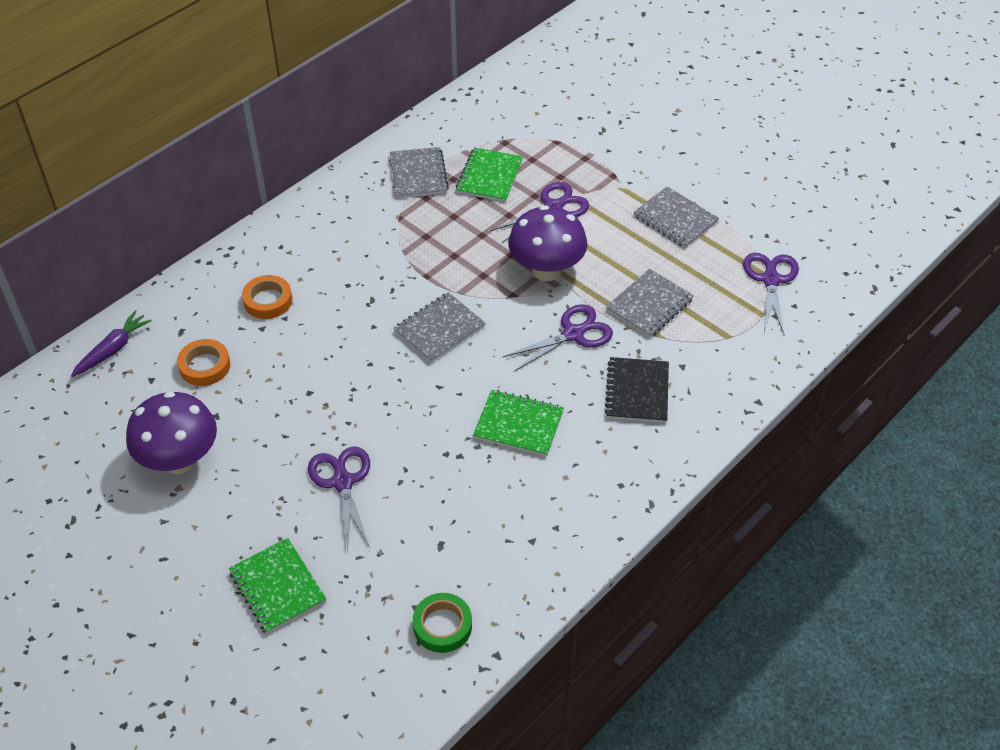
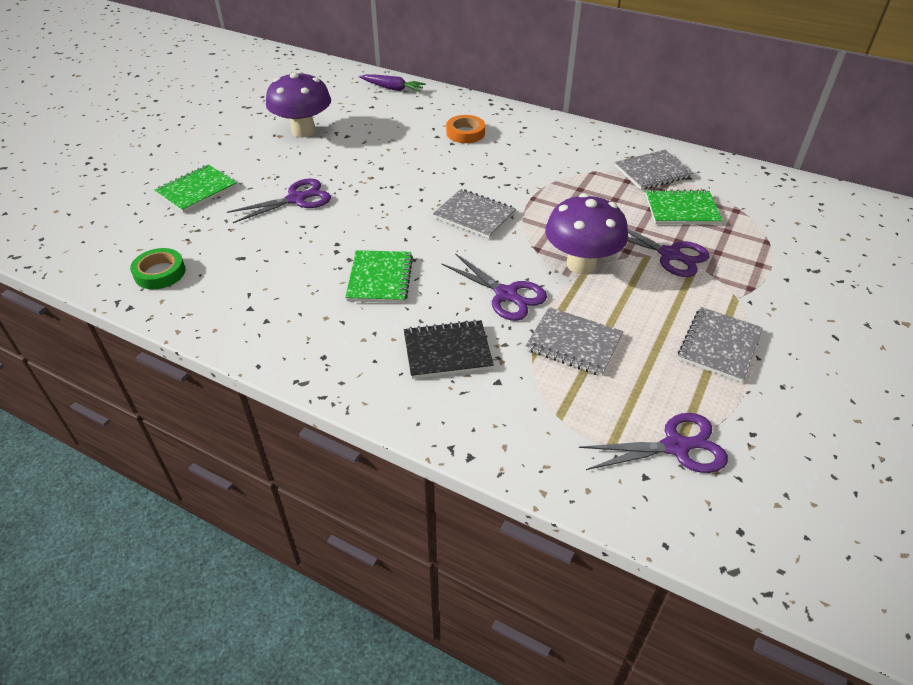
camera: 75 degrees right, 5 degrees down
(205, 366) = (391, 122): orange tape -> none

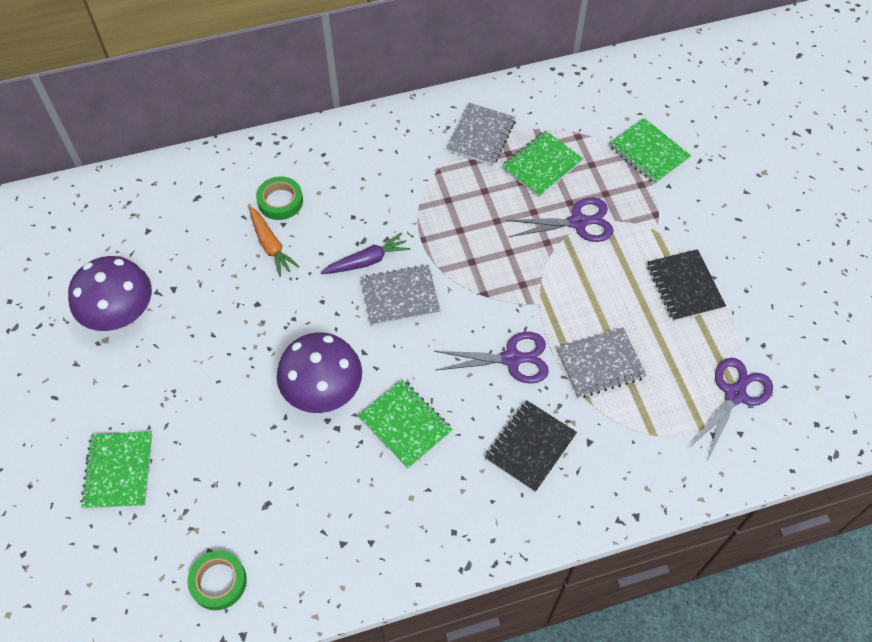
camera: 45 degrees left, 15 degrees up
(296, 199) = (228, 402): purple scissors -> none
(393, 88) = (137, 189): purple carrot -> purple carrot (367, 261)
(429, 148) = (271, 245): none -> orange carrot
(465, 133) = (280, 201): orange tape -> green tape
(581, 264) = (530, 283): purple mushroom -> purple mushroom (323, 392)
(719, 346) = (684, 286): grey notebook -> black notebook
(792, 251) = (648, 153): none -> green notebook

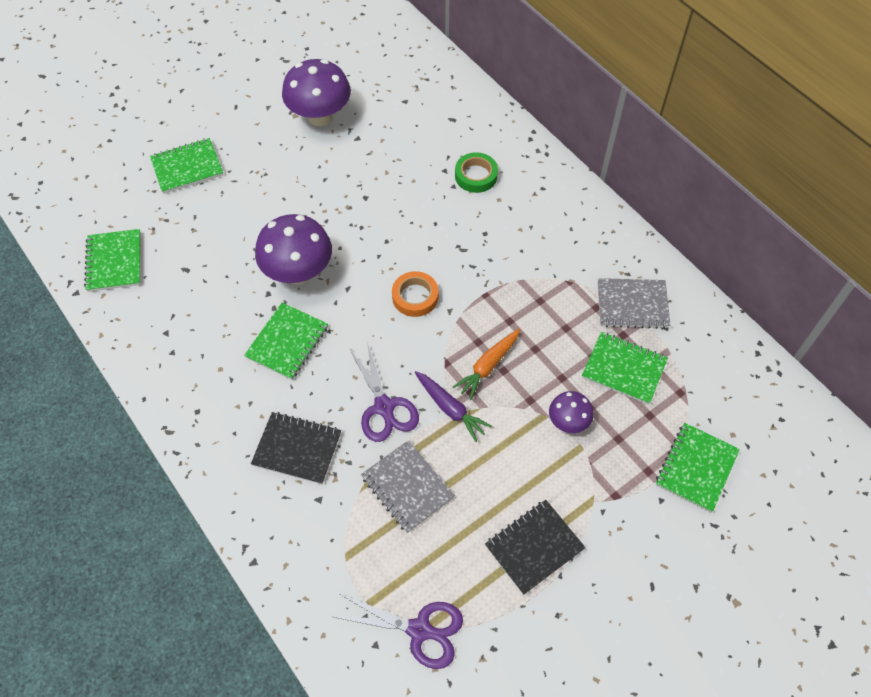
camera: 70 degrees right, 0 degrees up
(218, 582) = (114, 262): green tape -> green notebook
(271, 245) = (427, 185): orange carrot -> orange carrot (488, 366)
(367, 261) = (442, 260): purple carrot -> purple carrot (450, 408)
(400, 296) = (415, 297): grey notebook -> orange tape
(578, 222) = (568, 422): purple scissors -> purple mushroom

